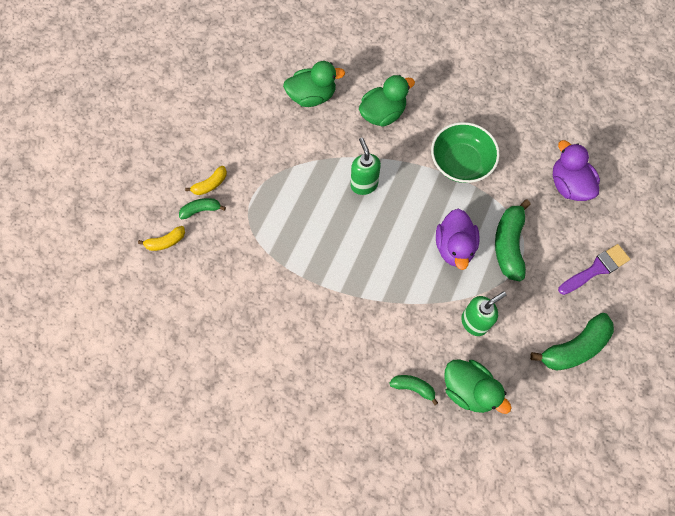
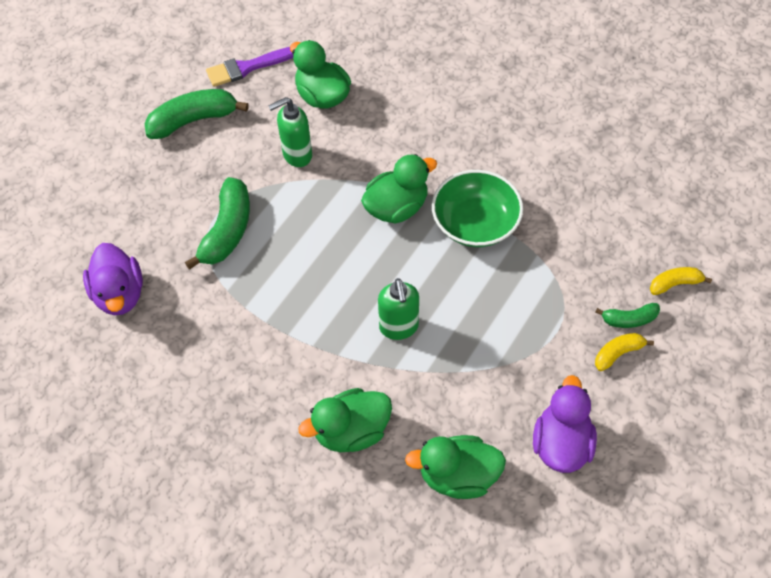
camera: 170 degrees left, 10 degrees down
(382, 281) = (397, 207): none -> green duck
(413, 387) = (382, 104): green banana -> none
(454, 247) = (296, 236): purple duck -> purple duck (561, 443)
(461, 162) = (255, 342): green bowl -> green bowl (475, 223)
(596, 269) = (132, 192): purple brush -> purple brush (247, 67)

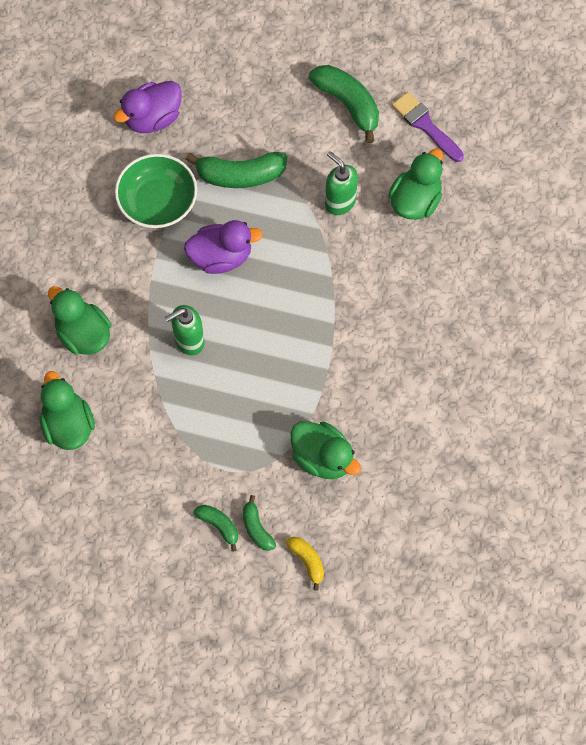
camera: 70 degrees right, 10 degrees up
(397, 207) = (311, 303): green duck -> green duck (322, 457)
(475, 223) = (316, 374): green bowl -> green bowl (158, 202)
(561, 443) = (119, 497): purple duck -> purple duck (221, 256)
(618, 353) = (219, 525): yellow banana -> green banana

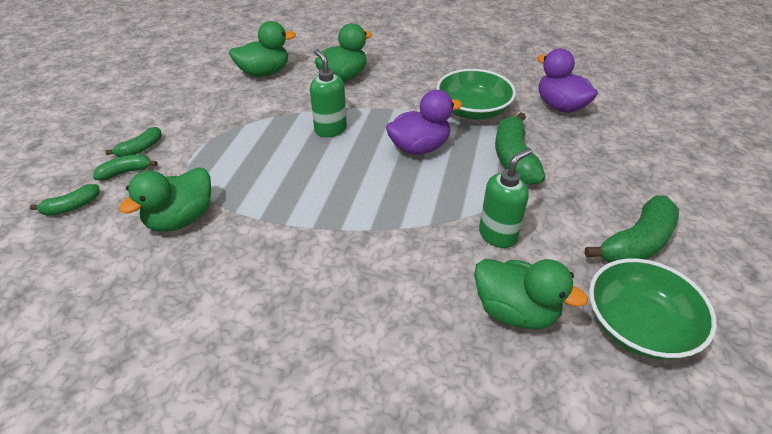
camera: 90 degrees right, 25 degrees down
(221, 256) = (419, 147): purple duck -> purple duck turned 105 degrees counterclockwise
(307, 561) = (72, 207): yellow banana -> green banana
(425, 125) = (638, 326): purple brush -> green bowl

